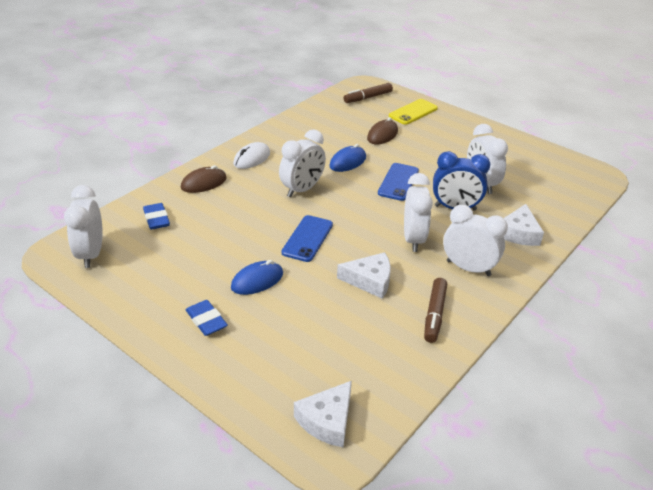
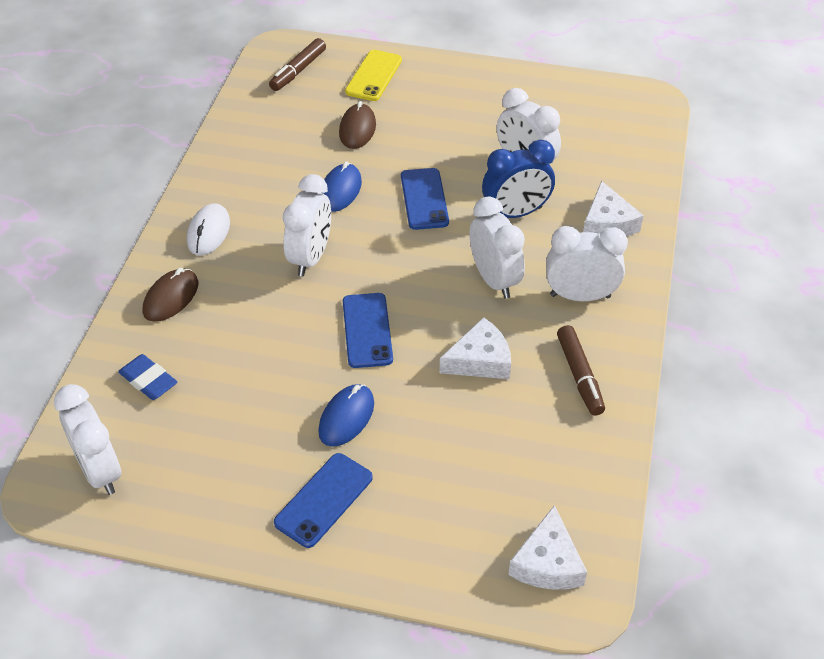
camera: 25 degrees left, 10 degrees up
(206, 321) = (324, 500): blue eraser -> blue phone

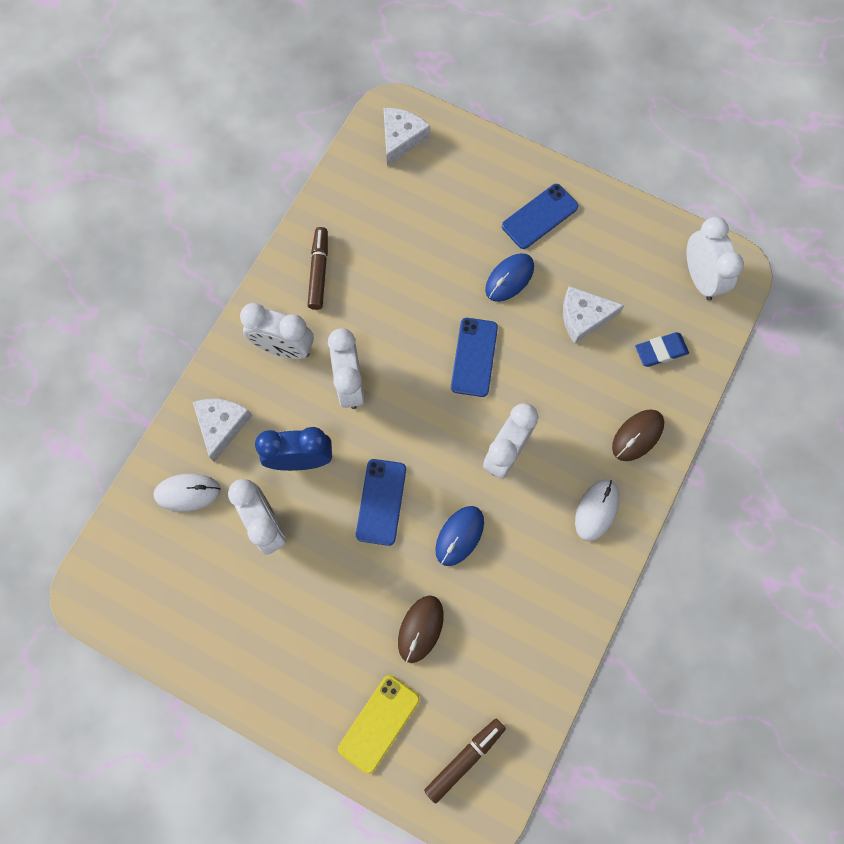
camera: 165 degrees left, 25 degrees up
(148, 380) = (660, 351): blue eraser -> blue eraser turned 75 degrees counterclockwise
(480, 360) = (391, 305): white cheese -> white cheese (584, 317)
(609, 172) = (187, 492): none -> white mouse

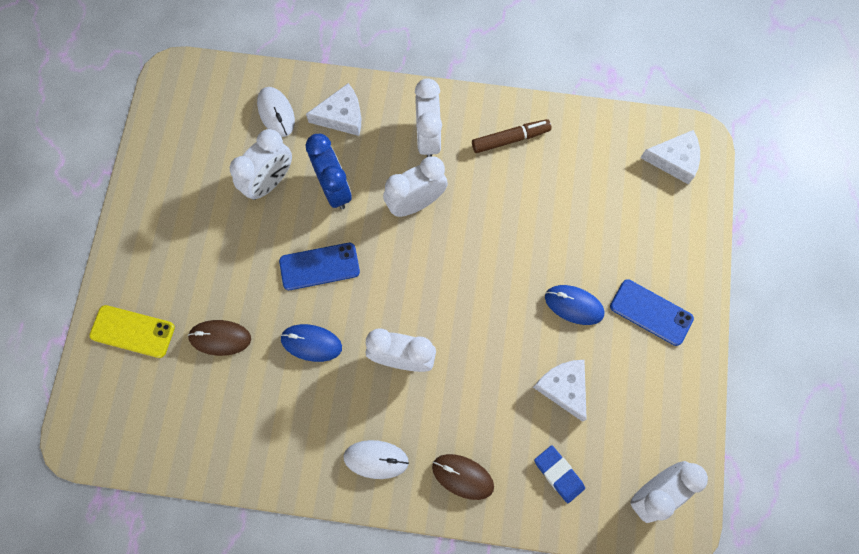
camera: 70 degrees right, 0 degrees up
(464, 759) = (122, 412): brown marker -> none
(474, 357) = (482, 299): blue phone -> none

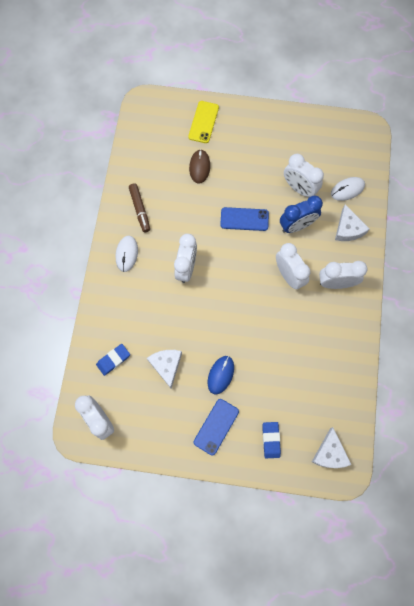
camera: 90 degrees right, 0 degrees up
(311, 343) = (196, 216): blue mouse -> none
(319, 266) = (244, 219): blue phone -> blue phone turned 75 degrees counterclockwise
(462, 476) = (114, 303): brown mouse -> none
(510, 139) = (338, 337): brown marker -> brown marker (140, 209)
(563, 388) = (166, 365): white cheese -> white cheese turned 75 degrees counterclockwise
(663, 236) = (271, 440): none -> blue eraser

